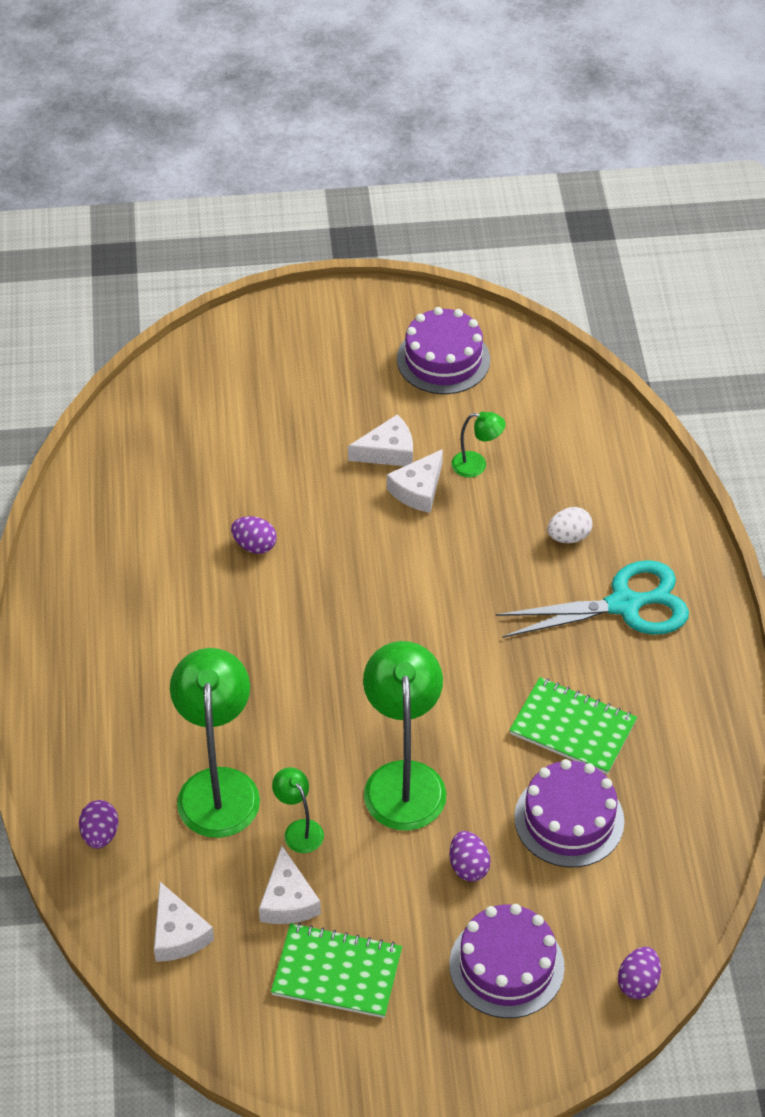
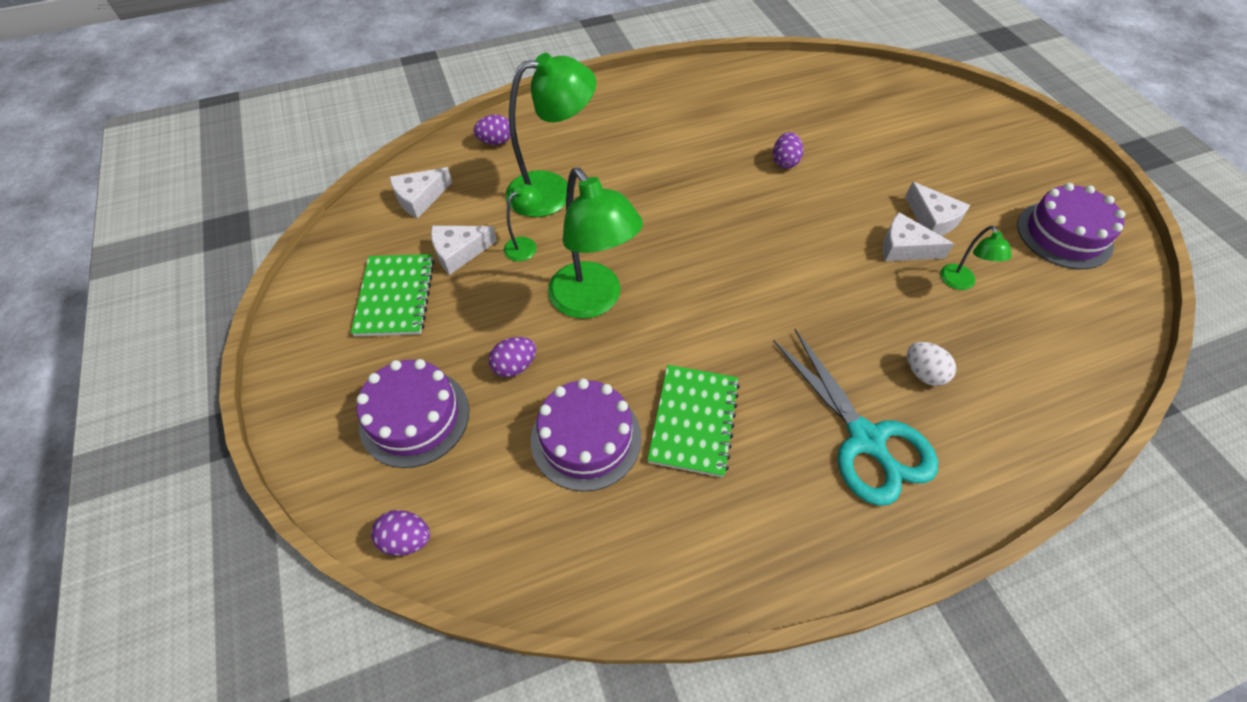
camera: 75 degrees right, 5 degrees up
(403, 779) = (593, 301): green lamp -> green lamp turned 75 degrees clockwise

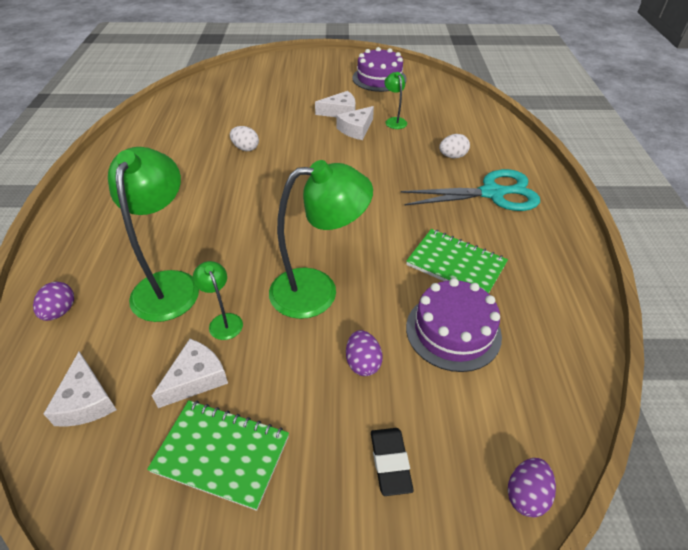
camera: 70 degrees left, 10 degrees down
(414, 417) = (390, 462): purple cake -> black eraser
(459, 252) = (196, 378): white cheese -> white cheese turned 135 degrees counterclockwise
(785, 162) = (245, 148): purple egg -> white egg
(960, 283) = (394, 121): green lamp -> green lamp turned 120 degrees counterclockwise

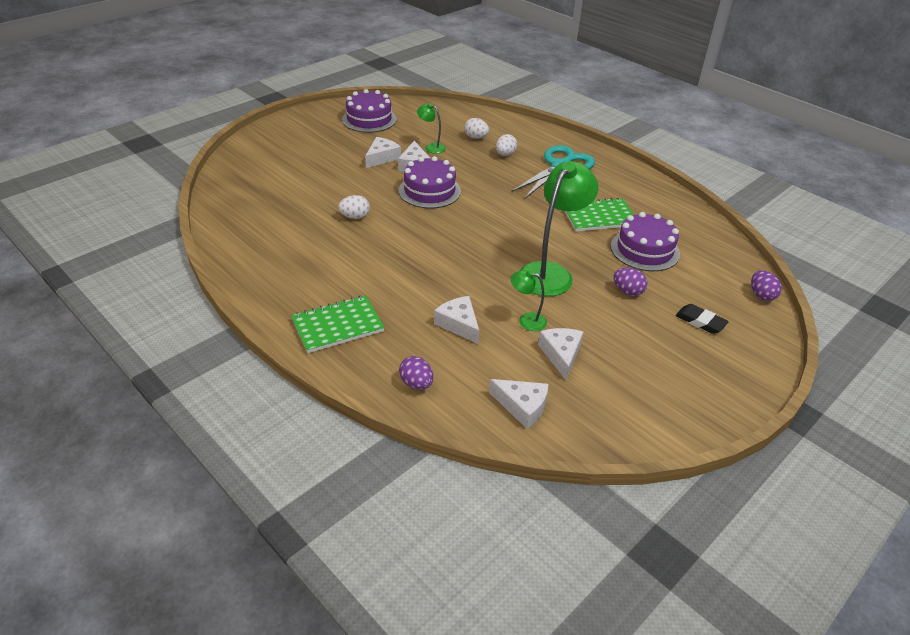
camera: 45 degrees left, 5 degrees down
(169, 284) = (459, 324): green lamp -> white cheese
(221, 454) = (629, 373): green notebook -> green notebook (337, 326)
(334, 156) = (429, 191): none -> purple cake
(448, 129) = (476, 137): none -> white egg

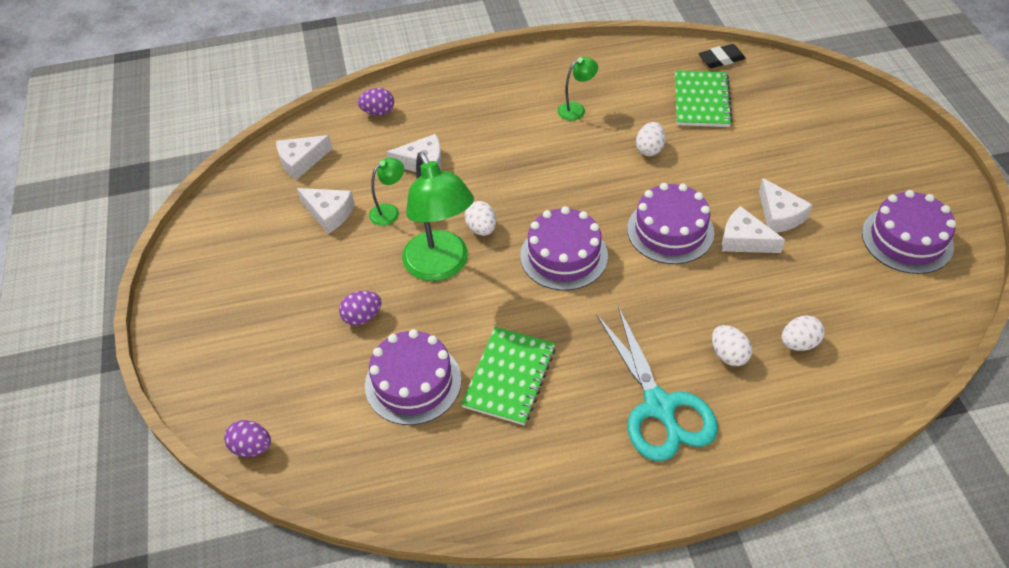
camera: 125 degrees right, 10 degrees up
(337, 326) = (481, 89): green notebook -> green notebook (701, 101)
(431, 147) = (788, 277): green lamp -> green lamp (576, 109)
(489, 224) = (564, 255): none -> purple cake
(499, 267) = (481, 229): none -> white egg
(700, 321) = (271, 352): black eraser -> black eraser (721, 59)

